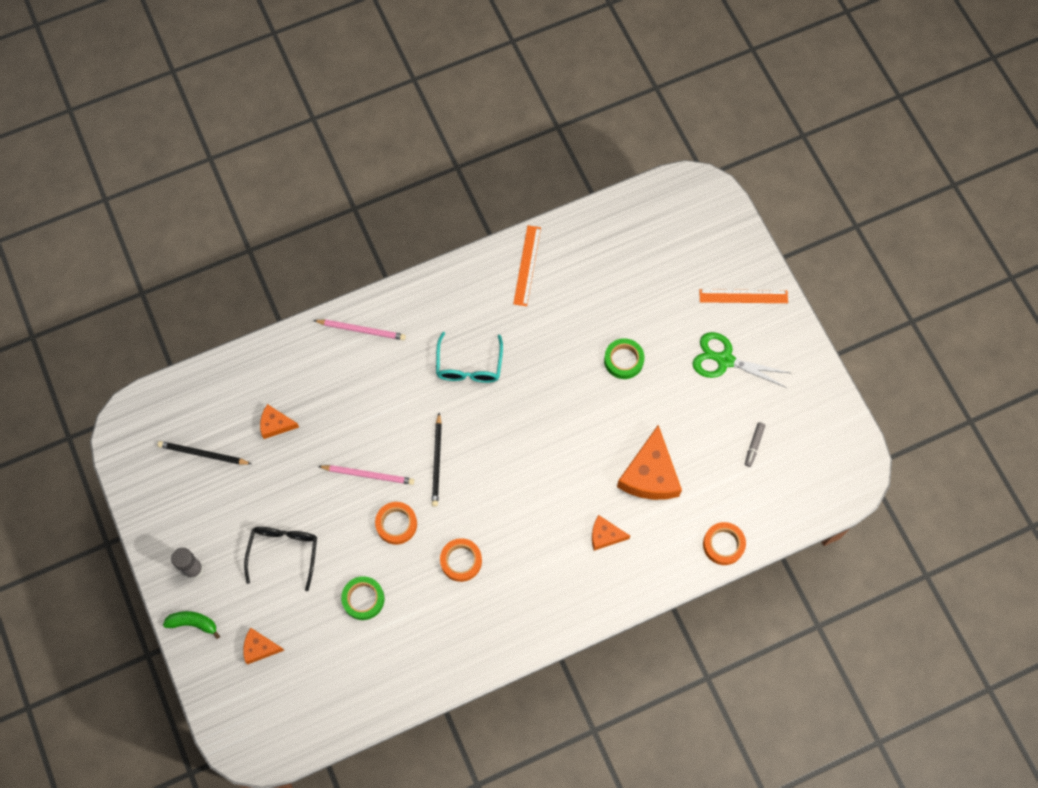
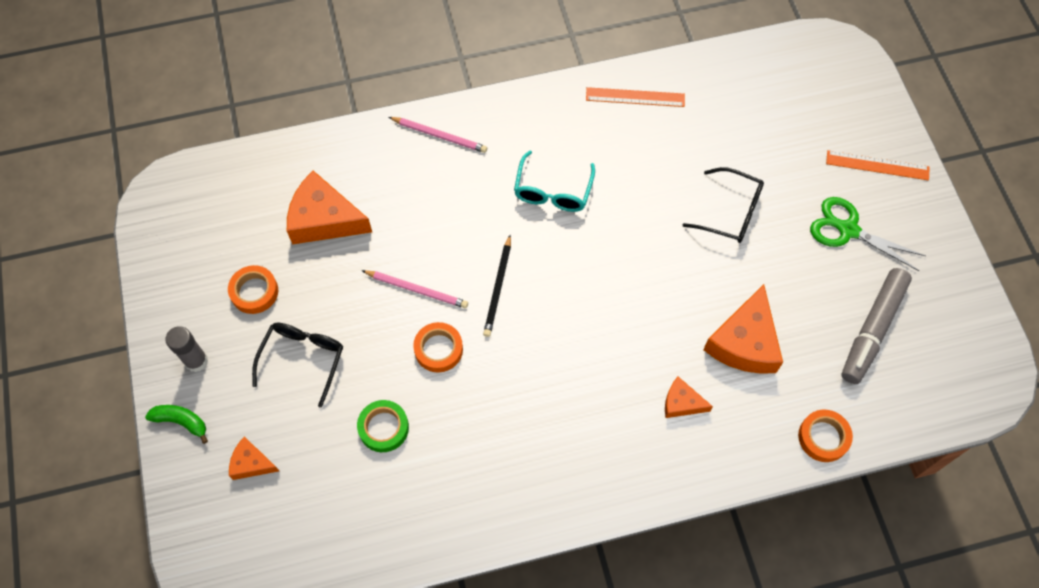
camera: 10 degrees right, 5 degrees down
(203, 454) = (236, 237): black pencil -> none
(276, 424) = (324, 219): orange cheese -> orange cheese, size x1.89
(461, 561) = (506, 403): orange tape -> orange tape (254, 292)
(527, 265) = (635, 97): orange ruler -> orange ruler turned 75 degrees clockwise
(623, 360) = (730, 212): green tape -> black glasses
(754, 445) = (872, 329): grey marker -> grey marker, size x2.35

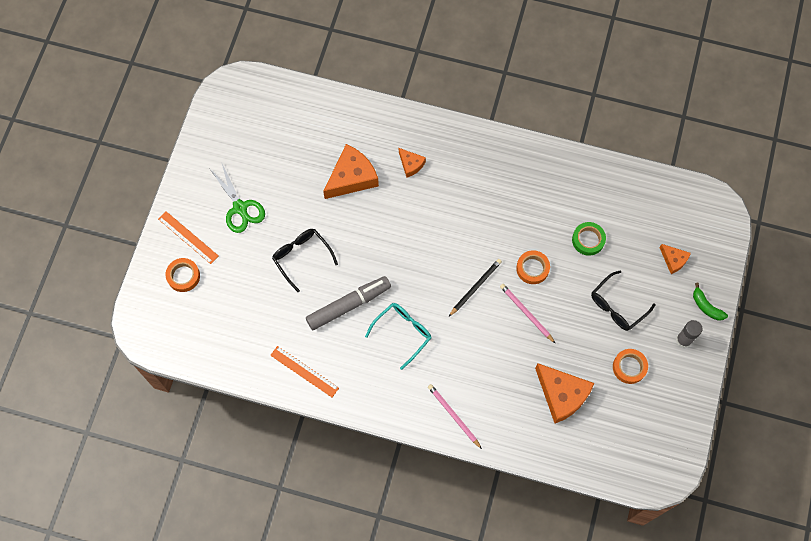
camera: 150 degrees left, 5 degrees up
(823, 437) = (347, 107): orange tape -> orange tape (183, 276)
(872, 329) = (274, 145): grey marker -> grey marker (348, 305)

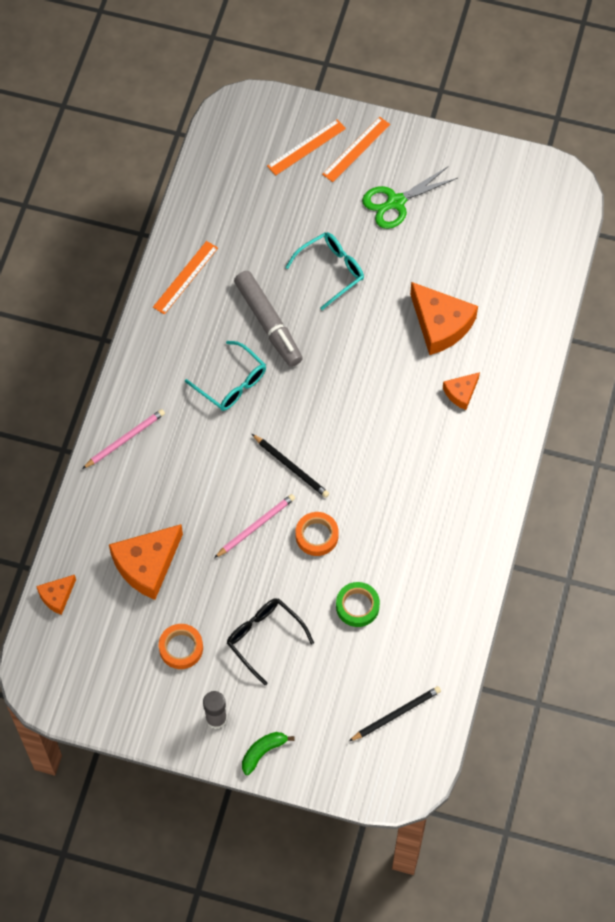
camera: 90 degrees right, 5 degrees down
(183, 276) = (306, 147): orange tape -> orange ruler
(302, 257) = (331, 271): black glasses -> turquoise glasses
(669, 214) = (396, 714): none -> black pencil
(673, 260) = (329, 714): orange cheese -> orange cheese (57, 596)

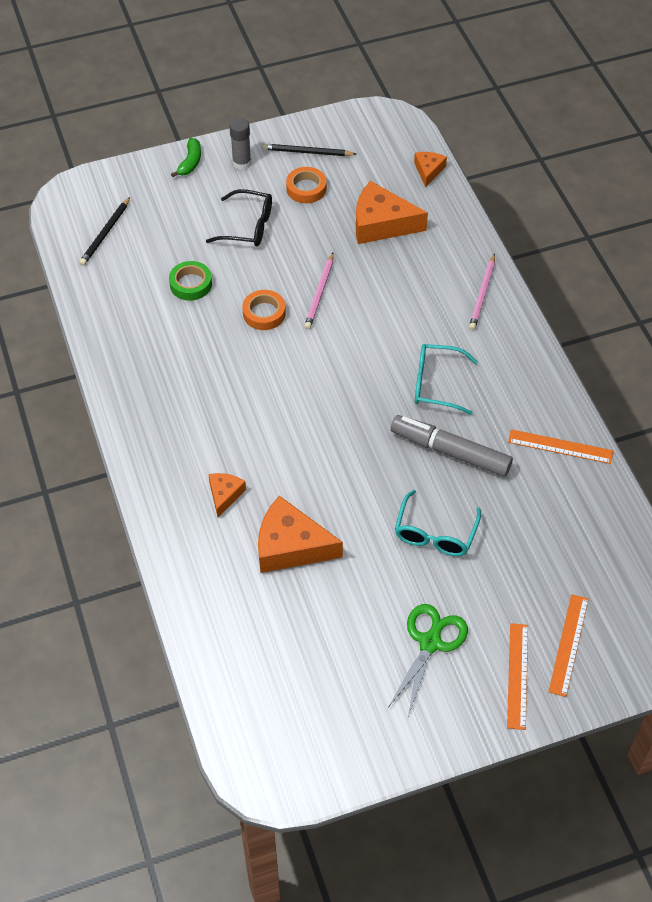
camera: 145 degrees right, 10 degrees down
(147, 564) = (381, 223): orange cheese -> orange cheese turned 90 degrees counterclockwise
(185, 277) = (560, 446): orange ruler -> orange ruler turned 75 degrees counterclockwise
(291, 467) = (328, 350): black pencil -> black pencil (307, 152)

